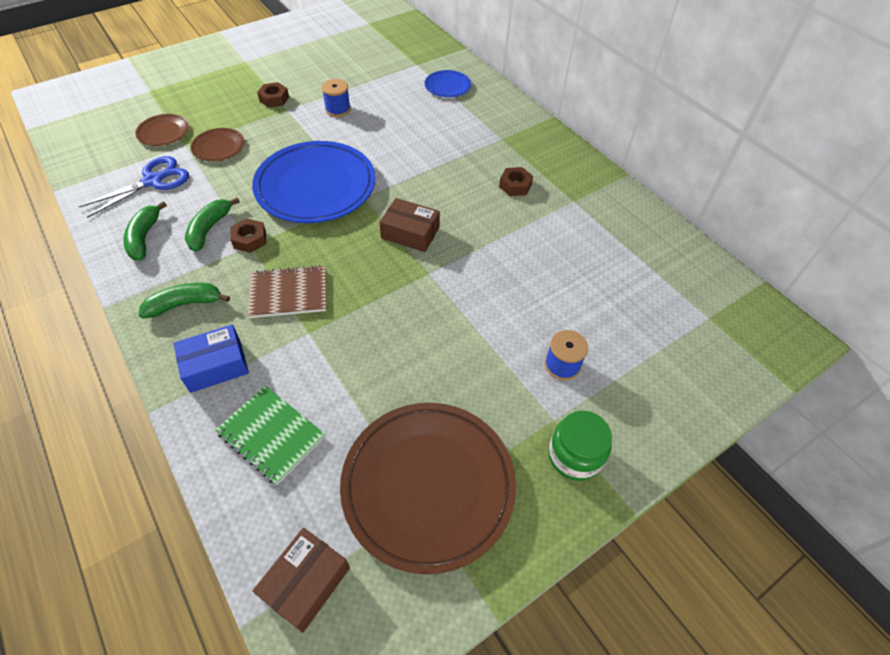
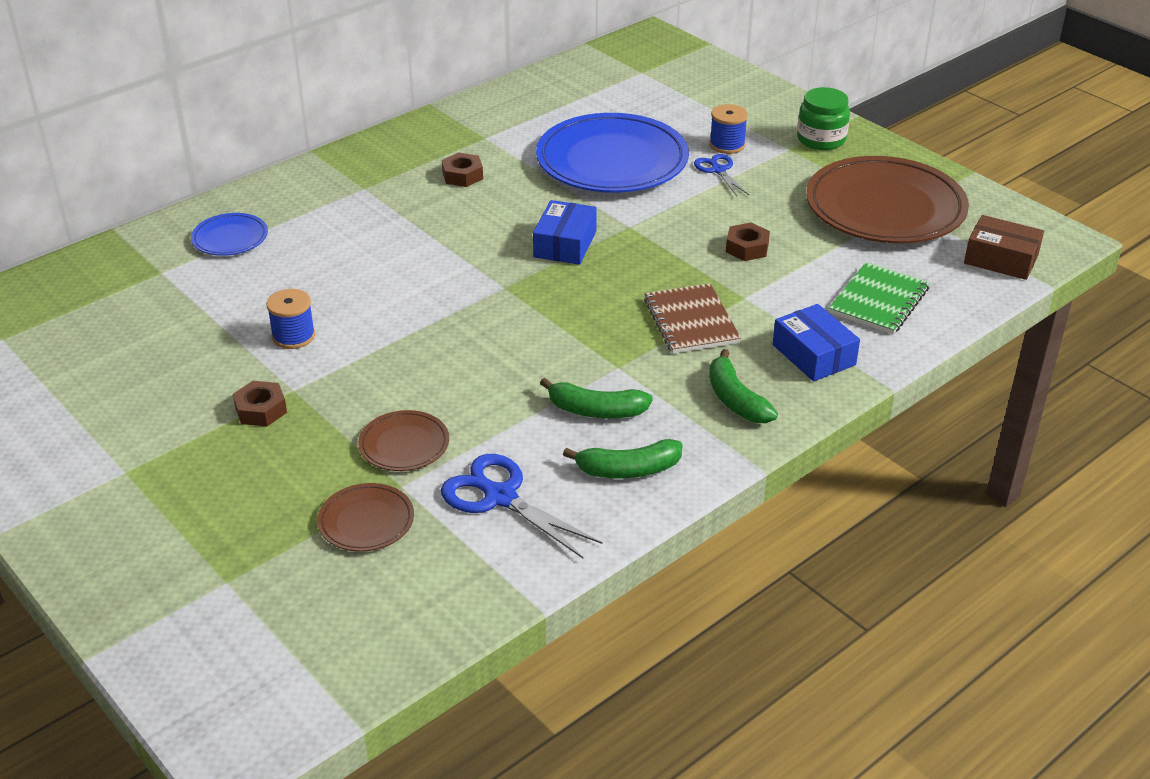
camera: 95 degrees left, 15 degrees down
(250, 239) = (607, 369): brown nut -> brown nut (747, 248)
(315, 186) = (488, 330): blue plate -> blue plate (612, 161)
(410, 233) = (565, 244): brown box -> blue box
(514, 349) = (718, 170): none -> blue scissors

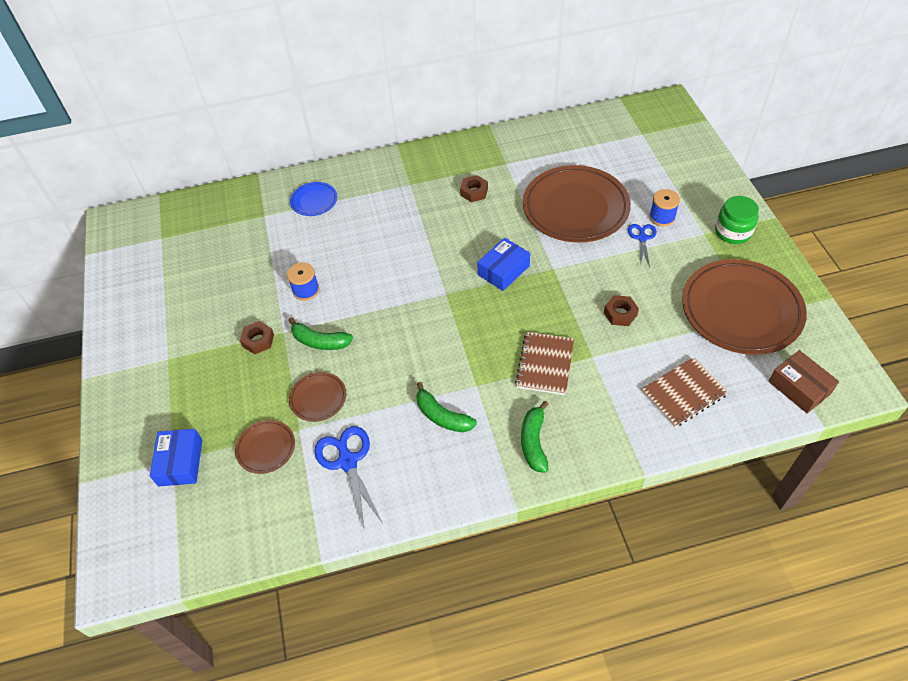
camera: 30 degrees right, 15 degrees up
(612, 161) = (575, 208): blue plate -> brown plate
(628, 470) = (433, 472): green banana -> green banana (320, 341)
(814, 355) = (609, 424): blue box -> blue box (180, 462)
(879, 301) = (684, 393): green notebook -> brown notebook

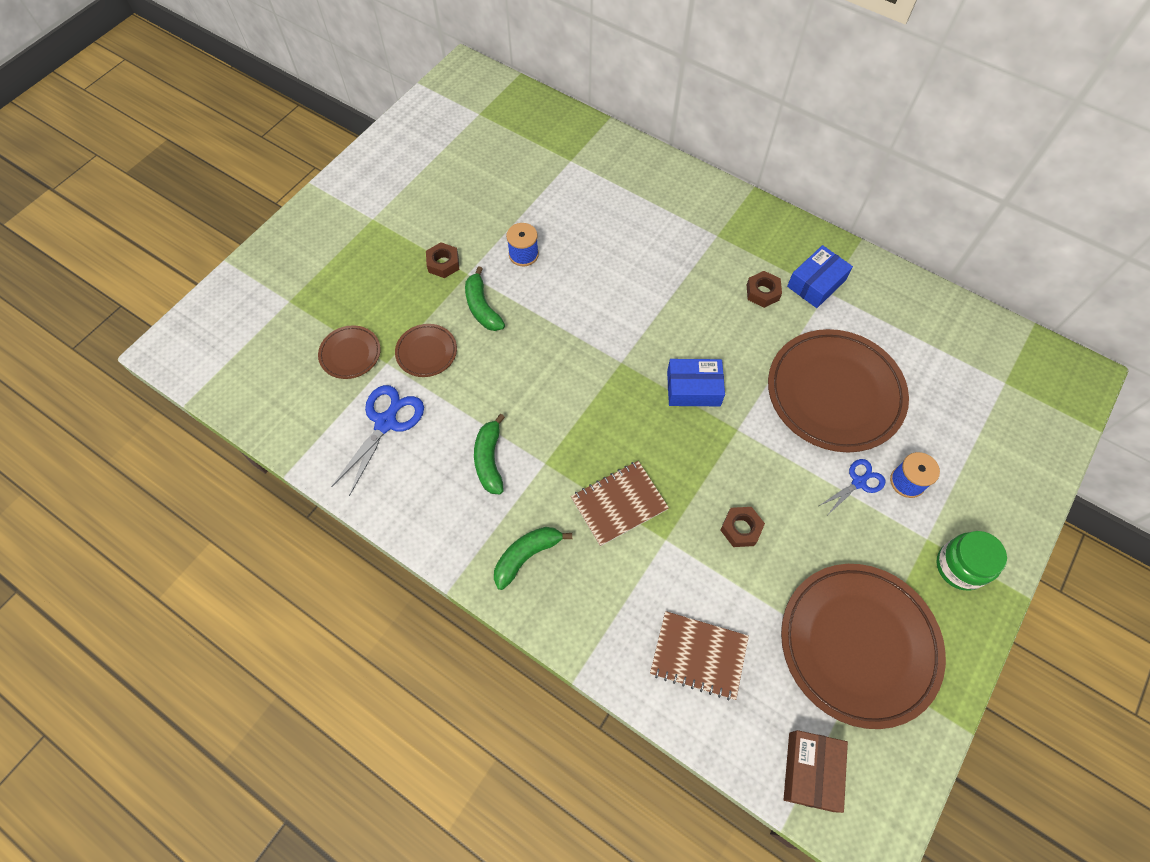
camera: 45 degrees right, 10 degrees up
(180, 462) = (291, 307): blue box -> blue box (816, 283)
(314, 201) = (622, 181): blue plate -> none

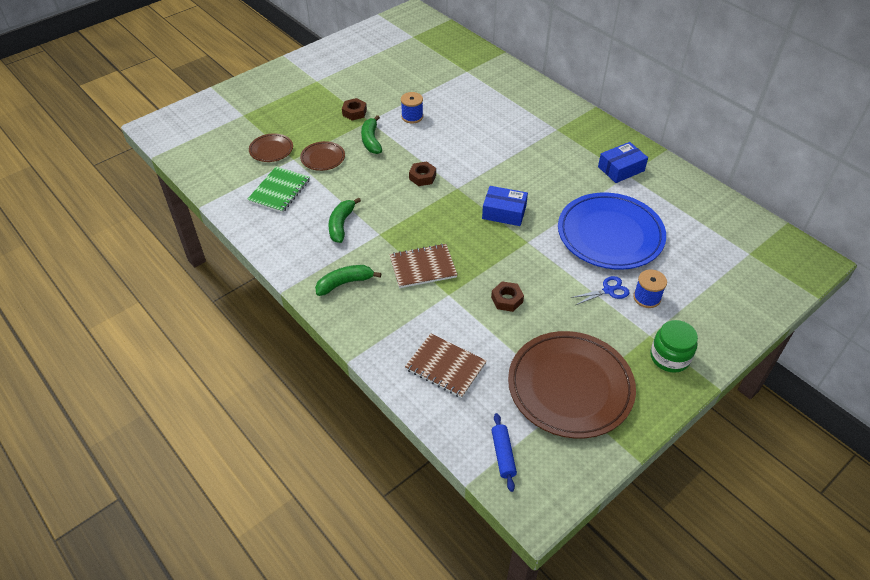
camera: 15 degrees right, 15 degrees down
(386, 422) = (279, 191): blue scissors -> green notebook
(762, 292) = (578, 167): brown nut -> brown nut (422, 177)
(811, 771) = (503, 455): brown box -> blue rolling pin
(834, 393) = (610, 235): brown plate -> blue plate

